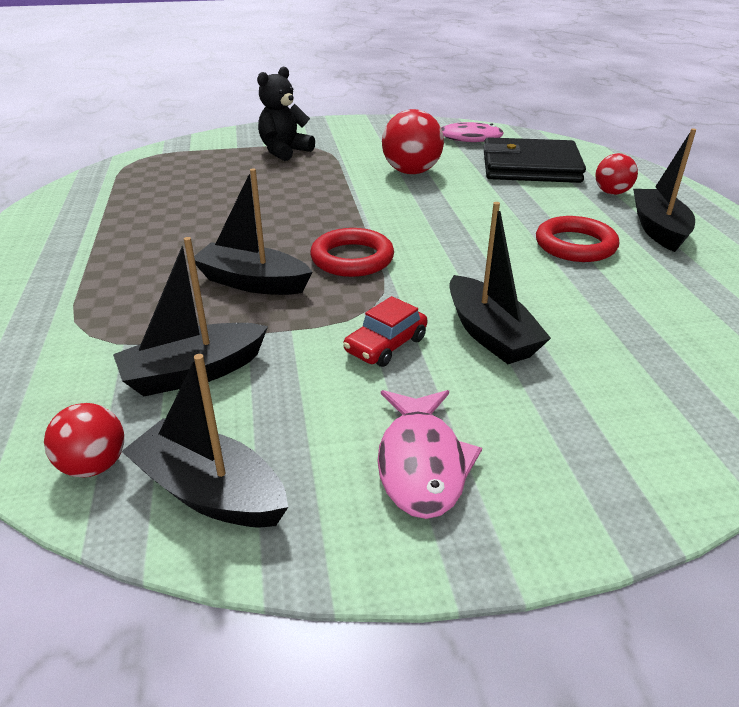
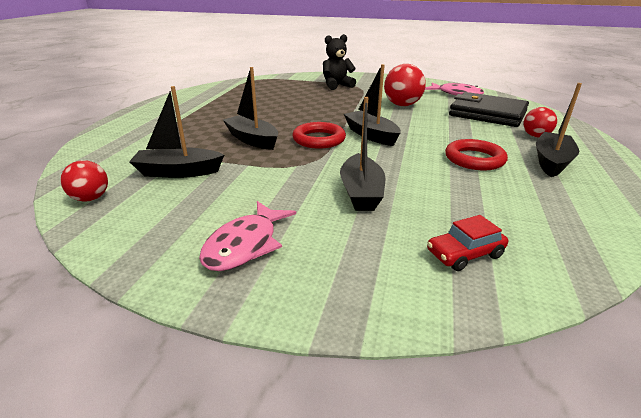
camera: 25 degrees right, 5 degrees down
(210, 491) = (125, 224): black boat -> black boat (371, 135)
(386, 345) = (291, 183): red car -> red car (464, 254)

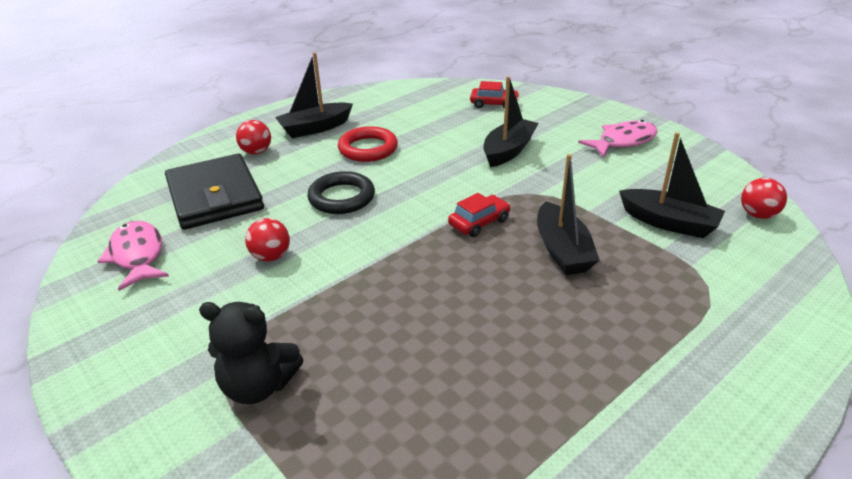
camera: 145 degrees left, 5 degrees up
(319, 139) = (479, 222): red ring -> red car
(371, 135) = (411, 209): black boat -> none
(402, 105) = (271, 256): red ball -> red ball, size x0.61
(422, 130) = (341, 197): none -> black ring

